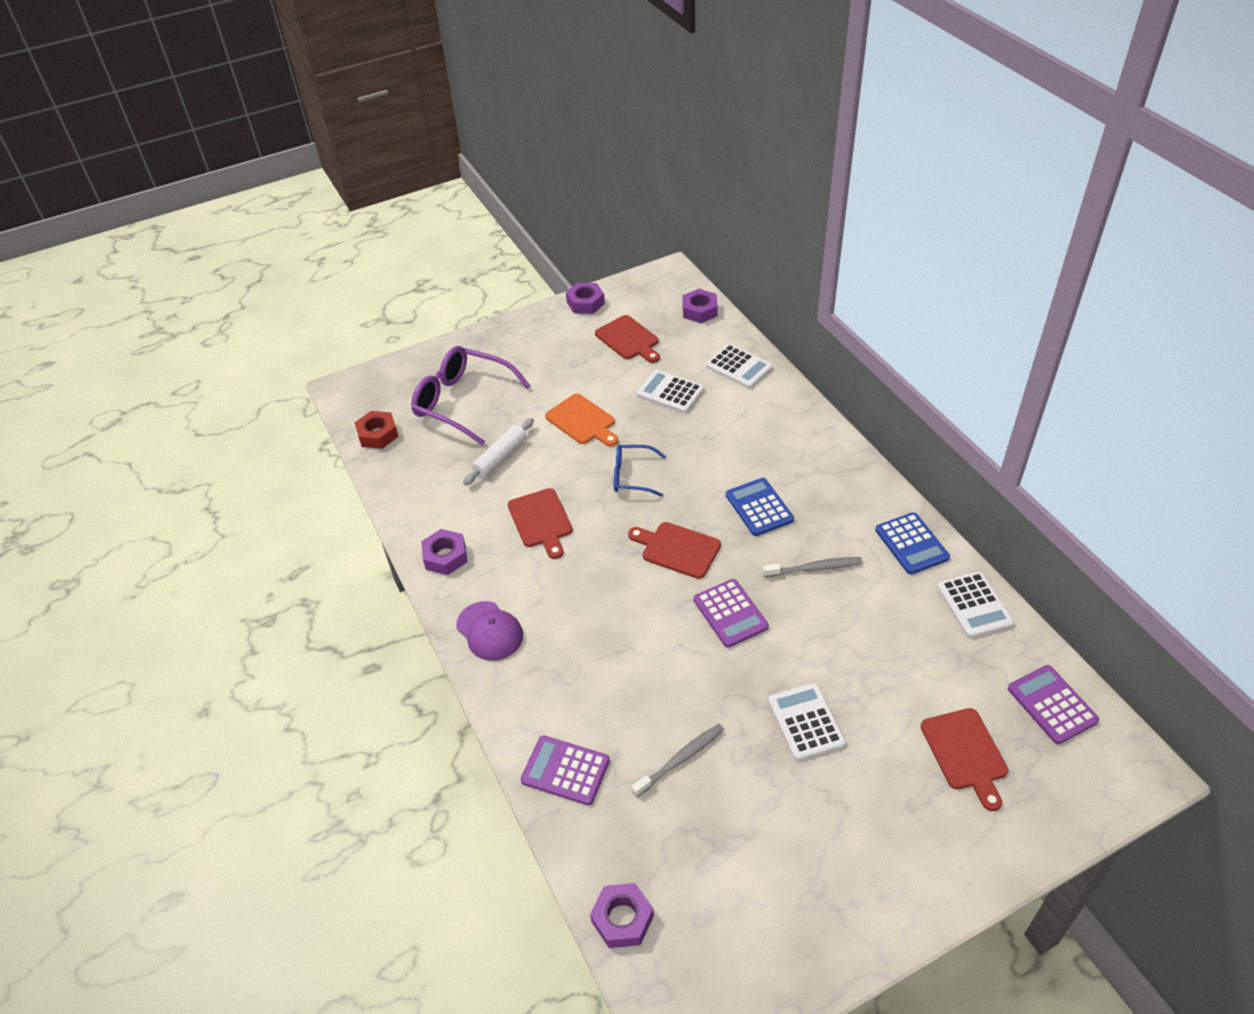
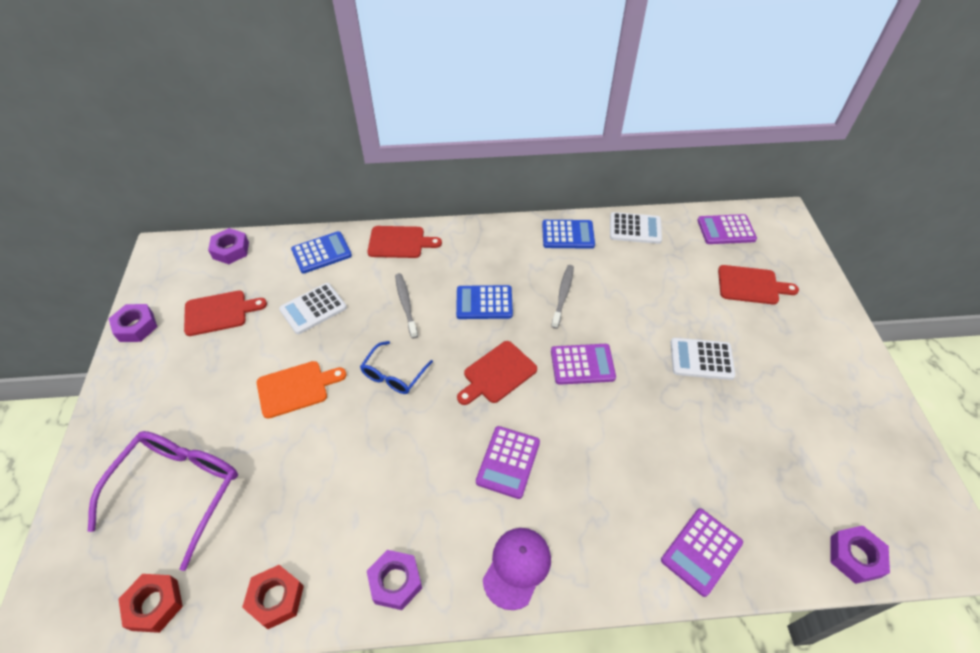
camera: 70 degrees left, 5 degrees up
(406, 494) = (276, 598): none -> red nut
(462, 402) = (179, 490): purple glasses -> purple glasses turned 150 degrees clockwise
(489, 631) = (517, 567): purple cap -> purple cap turned 45 degrees counterclockwise
(500, 457) = (290, 478): white rolling pin -> none
(541, 521) = (401, 470): red cutting board -> red cutting board (399, 242)
(585, 591) = (508, 462): none -> purple calculator
(680, 759) = (713, 455): grey toothbrush -> grey toothbrush (406, 304)
(739, 367) = (321, 253): white calculator -> blue calculator

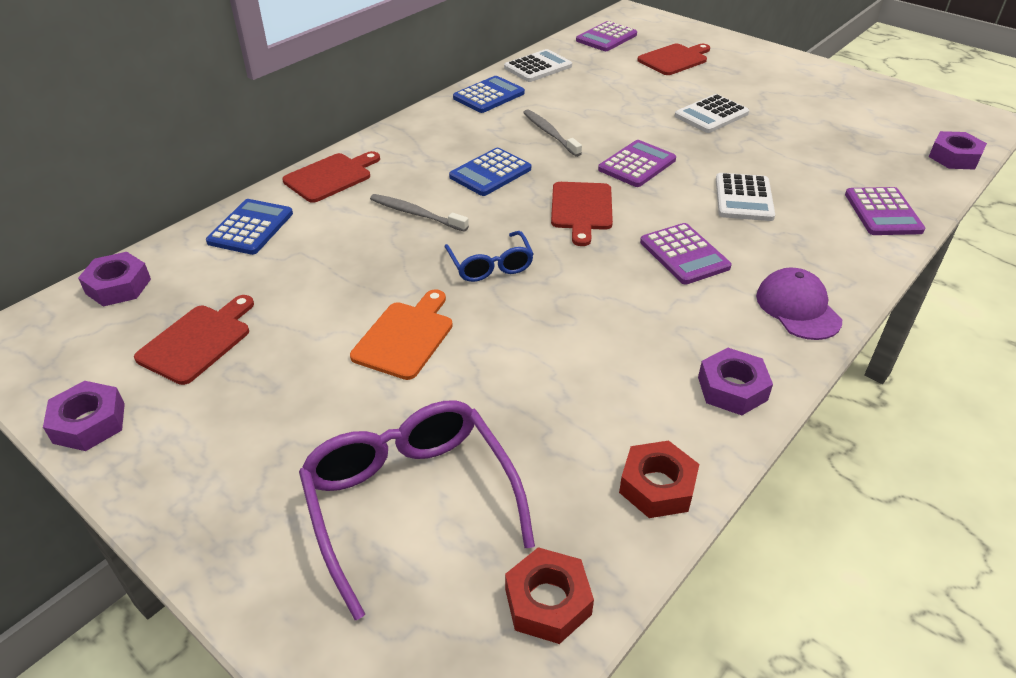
camera: 45 degrees left, 10 degrees down
(313, 309) = (317, 272): white calculator -> white calculator (743, 198)

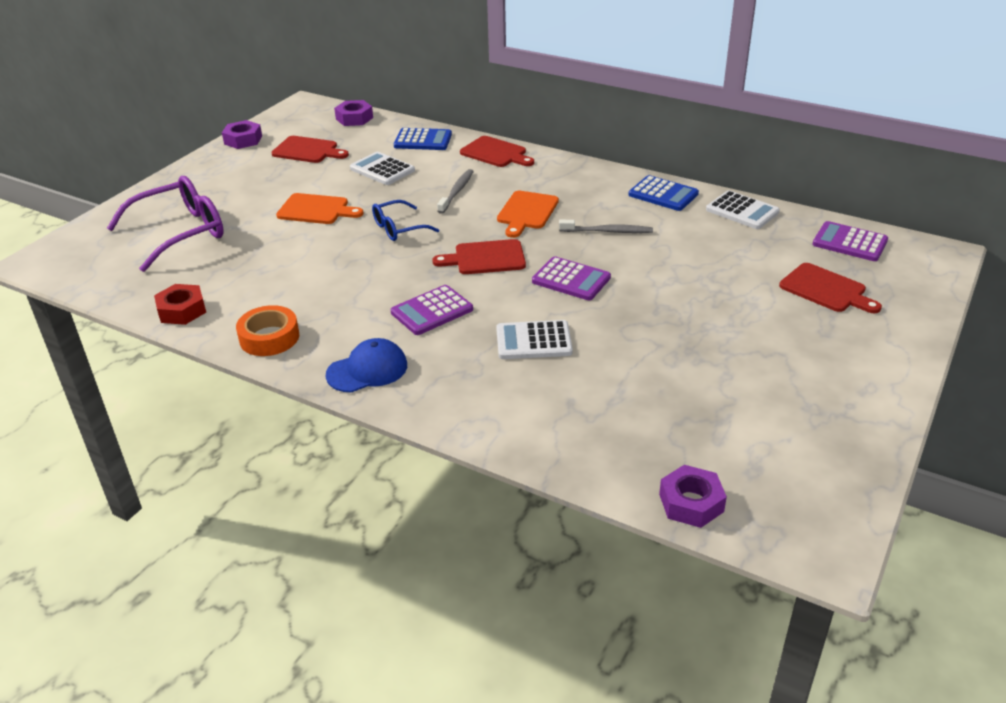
camera: 80 degrees right, 5 degrees down
(490, 173) = (526, 212): blue calculator -> orange cutting board
(548, 602) = (108, 281): red nut -> none
(550, 133) = (607, 231): grey toothbrush -> grey toothbrush turned 45 degrees clockwise
(711, 115) = (698, 318): white calculator -> white calculator (382, 169)
(732, 388) = (269, 337): purple nut -> orange tape
(798, 308) = (367, 370): purple cap -> blue cap
(882, 212) = (537, 431): purple calculator -> none

